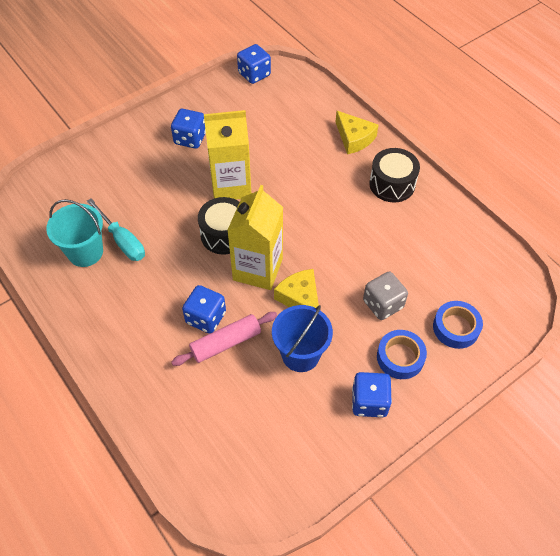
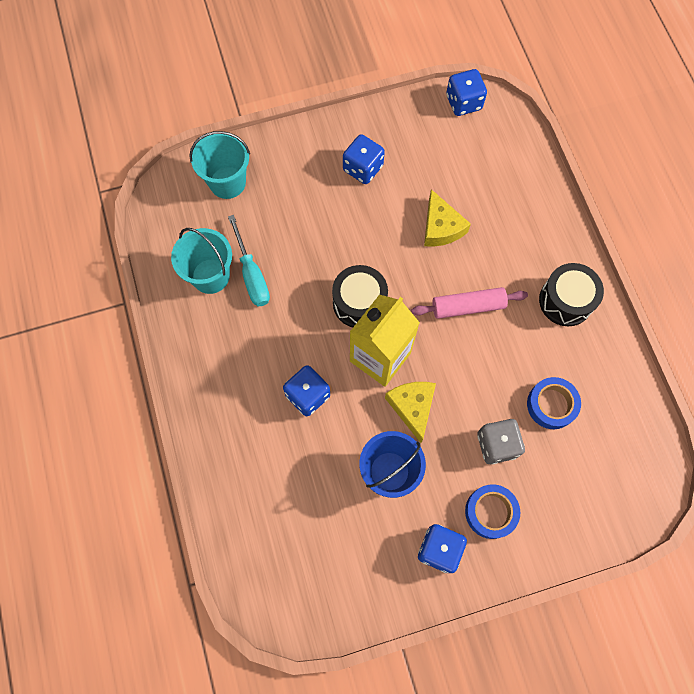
camera: 20 degrees right, 15 degrees up
(77, 179) = (227, 182): none -> turquoise bucket
(226, 343) = (318, 431): pink rolling pin -> pink rolling pin (468, 307)
(231, 185) = (387, 244): yellow carton -> none
(354, 138) = (546, 226): yellow cheese -> yellow cheese (441, 227)
(456, 328) = (564, 500): blue tape -> blue tape (551, 405)

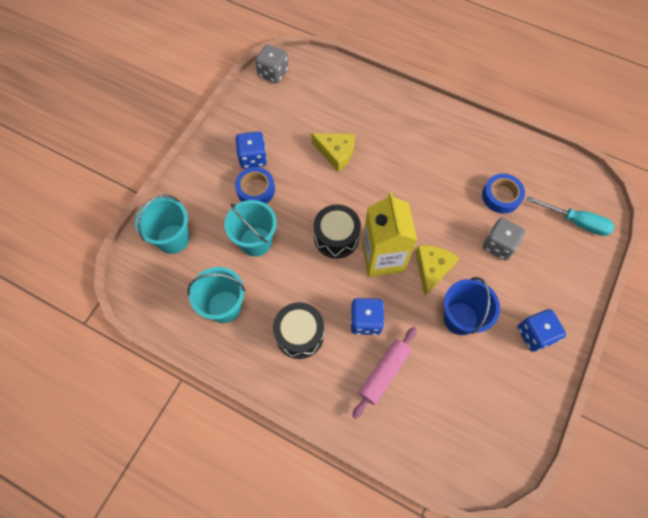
camera: 45 degrees left, 5 degrees down
(252, 274) = (251, 281): turquoise screwdriver -> turquoise screwdriver (575, 222)
(289, 244) = (255, 241): none -> turquoise bucket
(412, 407) = (432, 269): yellow cheese -> yellow cheese turned 75 degrees clockwise
(463, 102) = (273, 73): blue dice -> grey dice
(468, 307) = (399, 183): pink rolling pin -> pink rolling pin (384, 373)
(490, 512) = (536, 285): blue tape -> blue tape (255, 189)
(565, 301) = (446, 134): black drum -> black drum (299, 334)

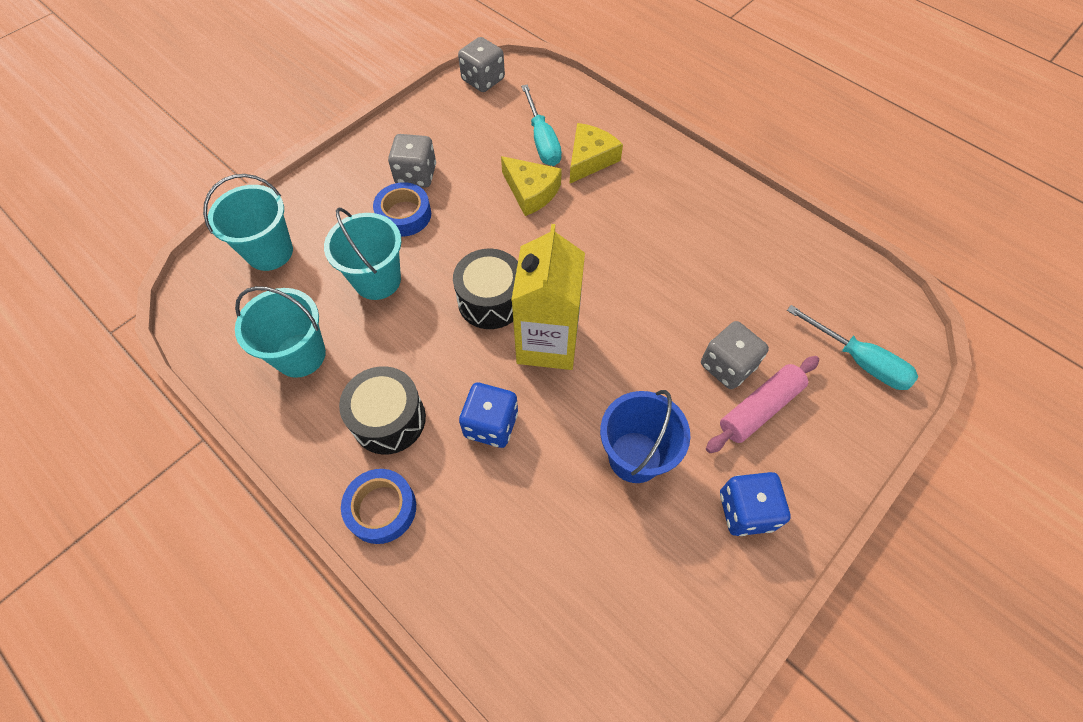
camera: 15 degrees right, 5 degrees down
(253, 158) = (416, 175): blue dice -> grey dice
(330, 112) = (542, 140): none -> turquoise screwdriver
(384, 373) = (491, 507): pink rolling pin -> pink rolling pin (760, 408)
(432, 269) = (615, 375): yellow cheese -> yellow cheese (590, 159)
(501, 196) = (752, 299): blue tape -> blue tape (381, 508)

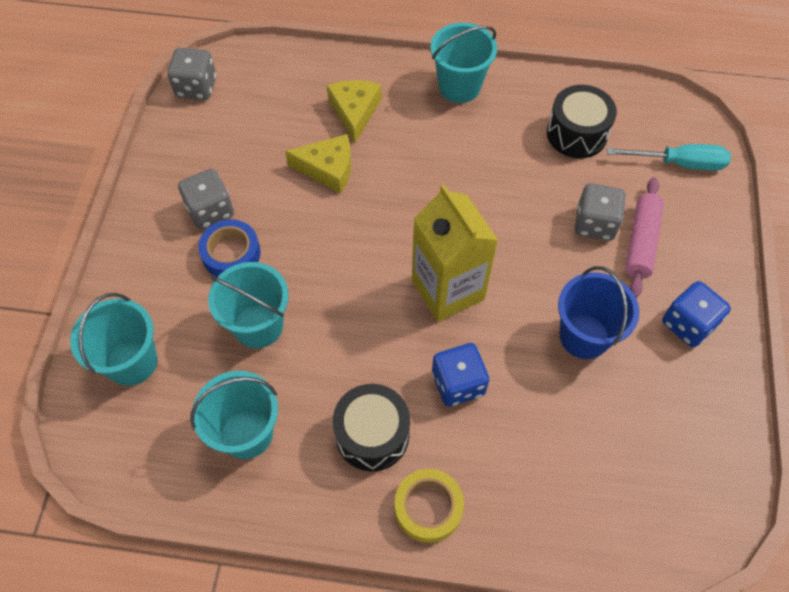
camera: 35 degrees left, 0 degrees up
(381, 508) = (428, 507): blue tape -> yellow tape
(491, 300) = (373, 283): black drum -> black drum (577, 134)
(542, 140) = (299, 117): turquoise screwdriver -> none
(697, 184) = (459, 86): none -> turquoise bucket

